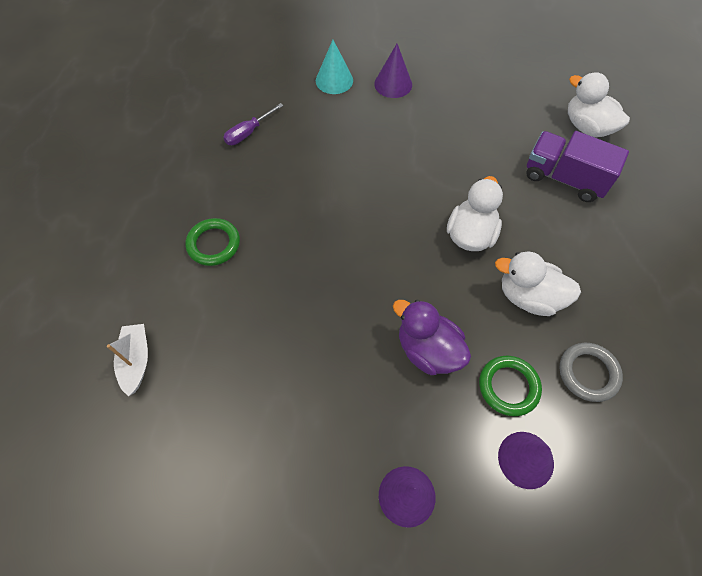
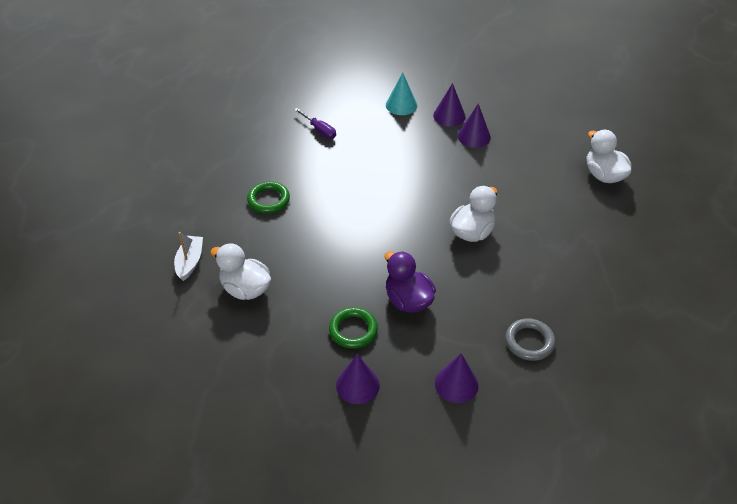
camera: 15 degrees right, 15 degrees down
(248, 133) = (319, 130): purple screwdriver -> purple screwdriver turned 105 degrees counterclockwise
(429, 105) = (474, 136): none -> purple cone
(508, 386) = (462, 336): green ring -> green ring (353, 330)
(528, 297) = (502, 283): white duck -> white duck (245, 289)
(564, 178) = (567, 208): purple truck -> none

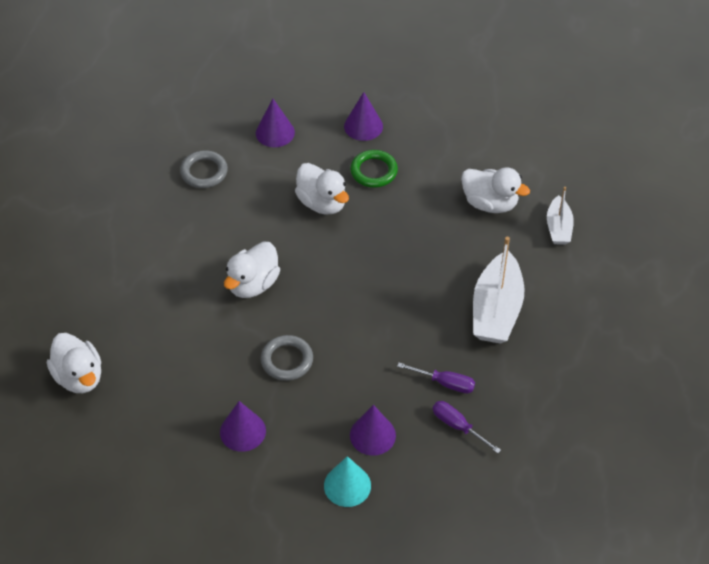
camera: 175 degrees right, 5 degrees up
(268, 200) = (496, 310): green ring -> white boat
(322, 155) = (445, 383): none -> purple screwdriver
(408, 300) = (322, 203): purple duck -> white duck
(442, 176) = (287, 360): none -> grey ring
(449, 116) = (276, 468): purple cone -> purple cone (372, 435)

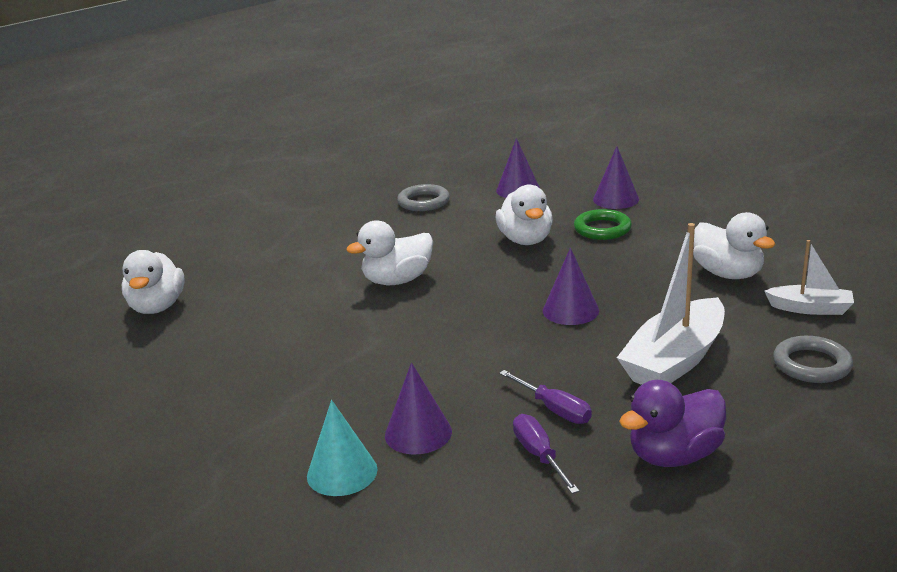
camera: 30 degrees right, 25 degrees down
(242, 431) = (270, 388): purple cone -> purple cone (570, 310)
(287, 360) = (377, 343): grey ring -> grey ring (811, 364)
(534, 397) = (674, 455): none -> purple duck
(558, 227) = (810, 308): white boat -> white boat turned 105 degrees counterclockwise

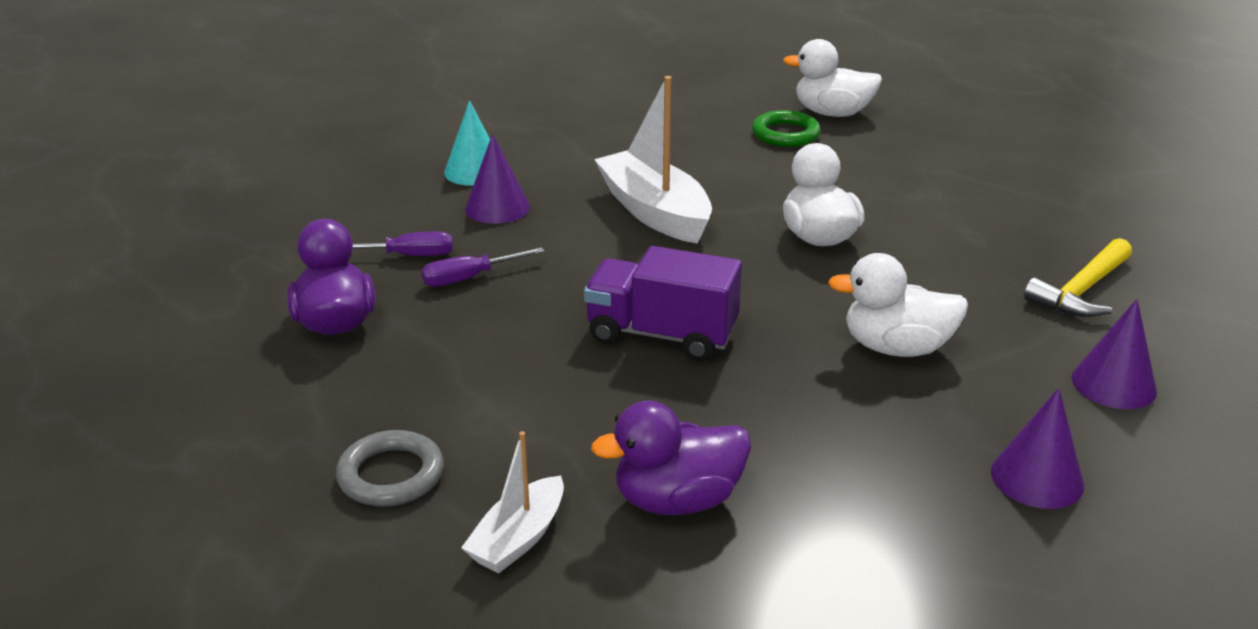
camera: 105 degrees right, 5 degrees up
(423, 202) = (1081, 291): grey ring -> yellow hammer
(570, 310) = (661, 335): purple cone -> purple truck
(602, 229) = (907, 427): green ring -> green ring (785, 134)
(675, 360) = (491, 375): white boat -> white boat (654, 212)
(727, 274) = (677, 500): white duck -> purple duck

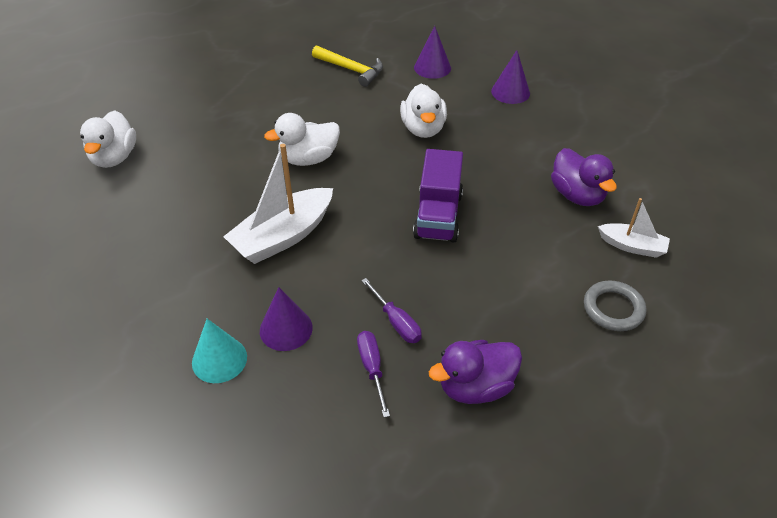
camera: 100 degrees left, 15 degrees up
(785, 134) = (151, 179): green ring -> none

